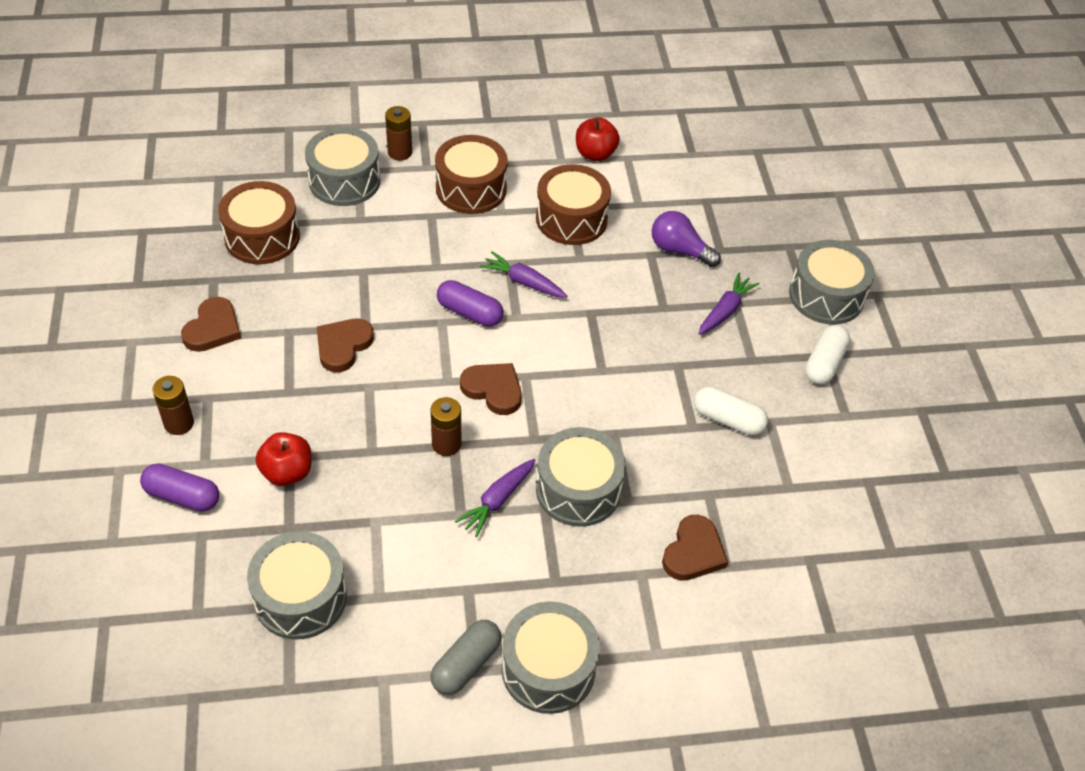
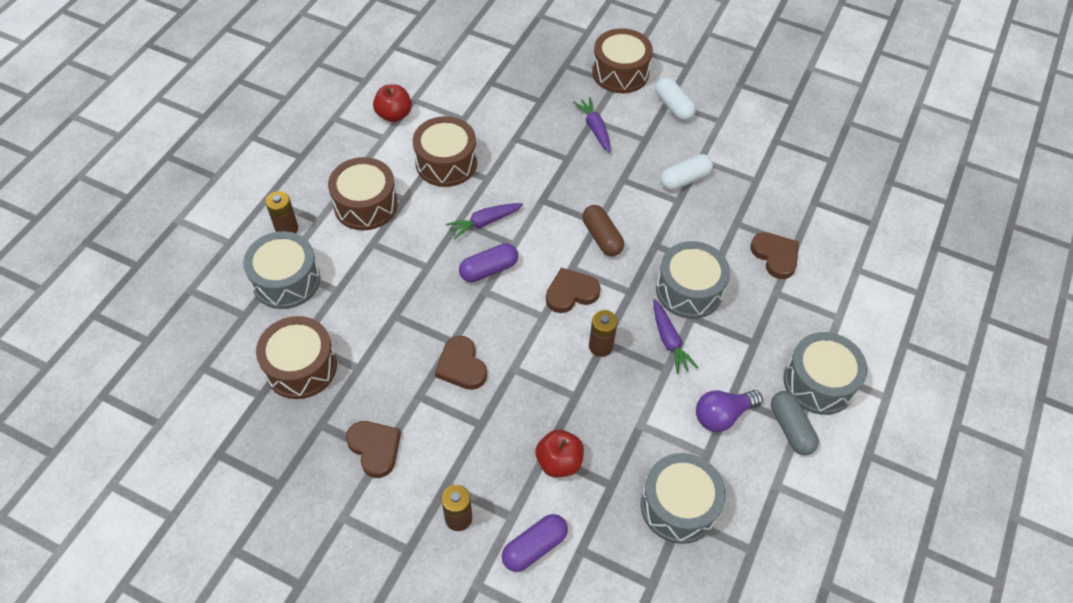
camera: 55 degrees left, 5 degrees up
(584, 383) = (602, 237): none -> brown capsule
(679, 250) = (523, 121): purple light bulb -> purple light bulb (722, 415)
(826, 296) = (620, 72): grey drum -> brown drum

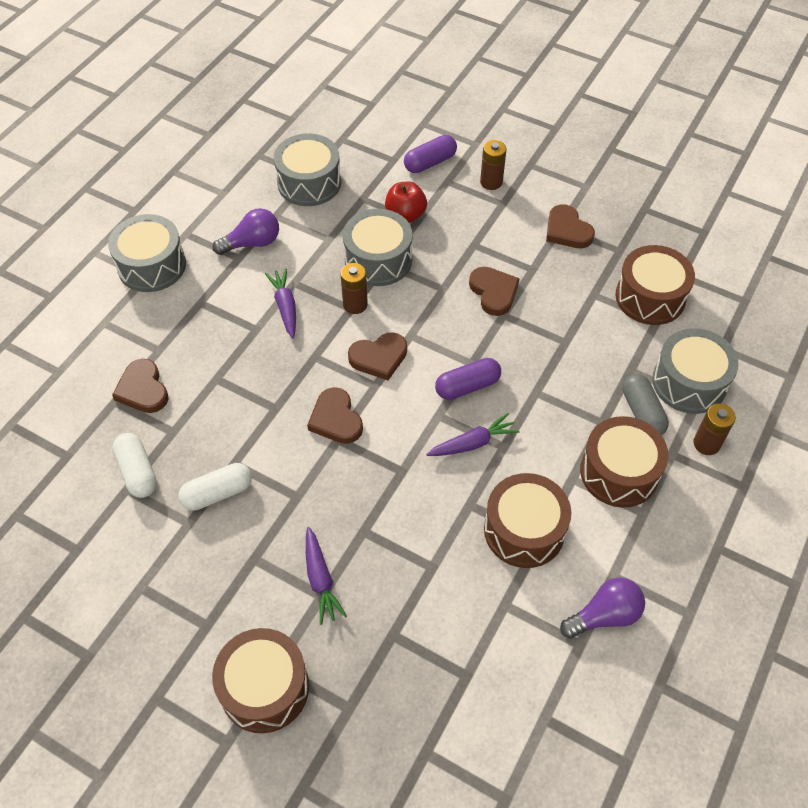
camera: 175 degrees left, 0 degrees up
(394, 115) = (604, 615): red apple -> purple light bulb
(602, 237) = (336, 419): brown capsule -> brown heart
(673, 106) = (200, 616): white capsule -> white capsule (137, 472)
(689, 290) = (251, 356): grey drum -> grey drum (378, 260)
(790, 428) = (194, 231): grey capsule -> grey capsule (642, 412)

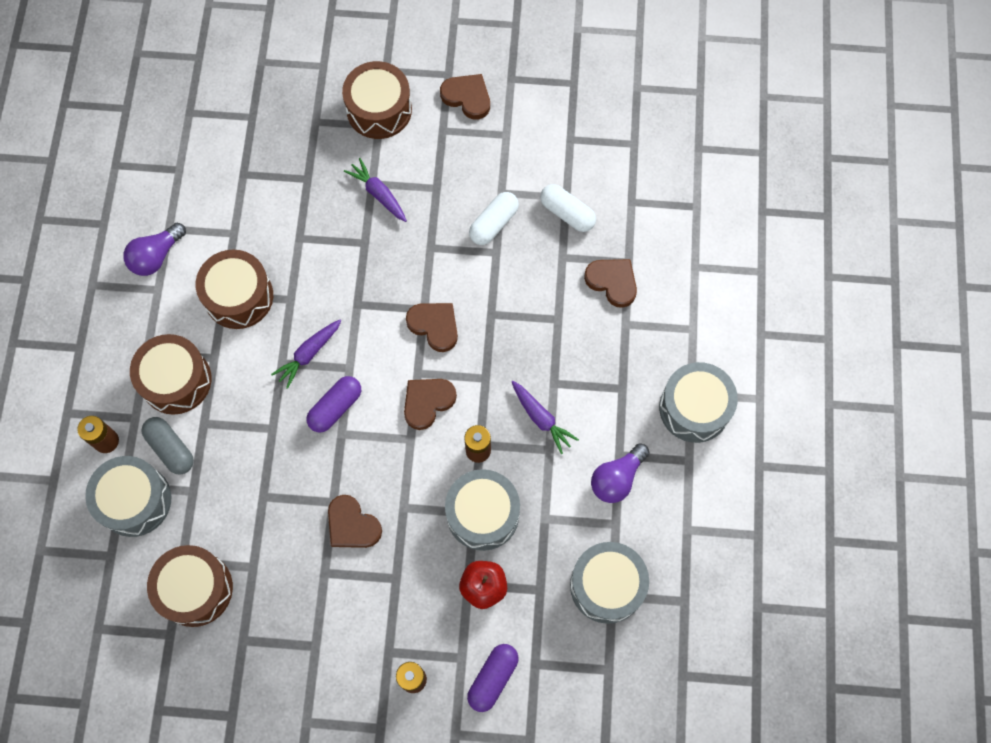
camera: 155 degrees right, 15 degrees up
(567, 230) = (306, 643): brown heart -> brown heart (467, 97)

